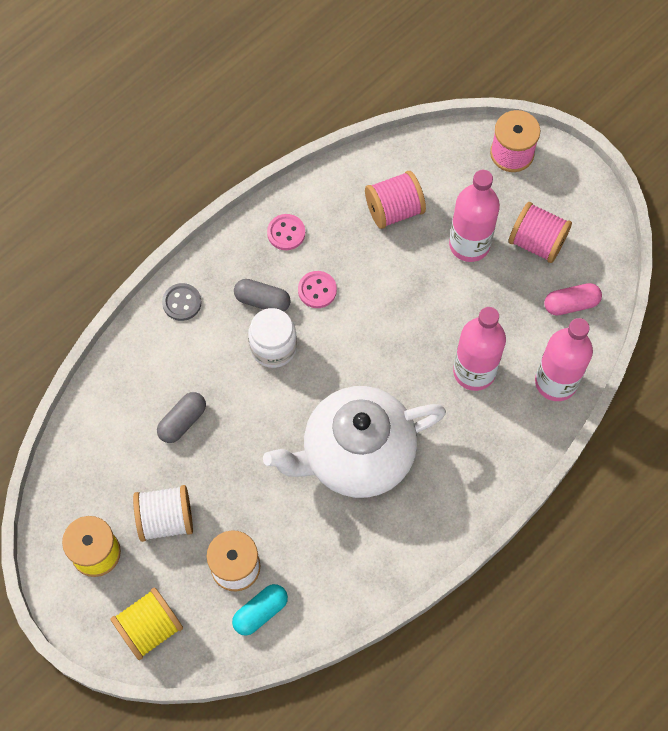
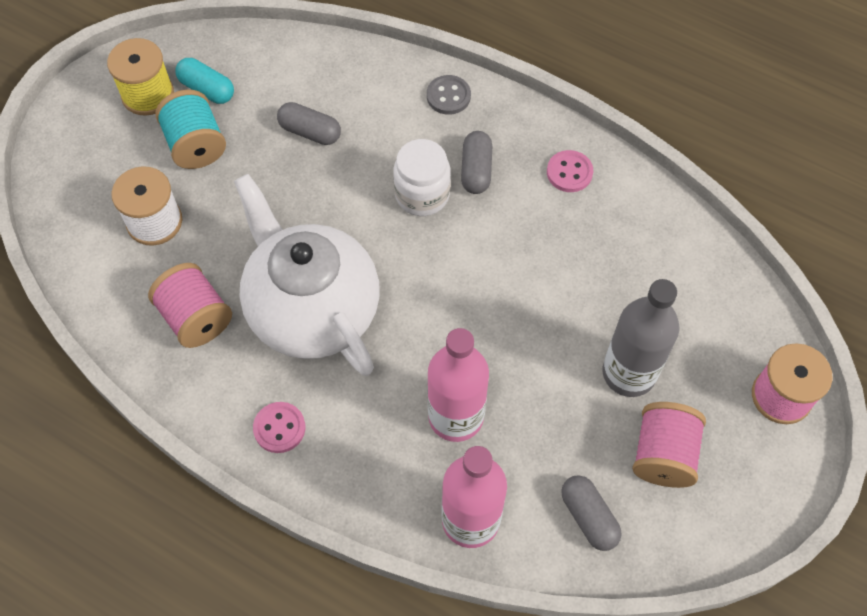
camera: 75 degrees right, 5 degrees down
(149, 628) = (74, 161): yellow spool -> none
(166, 519) = (196, 145): white spool -> turquoise spool
(260, 612) = (107, 258): turquoise capsule -> turquoise capsule (207, 89)
(317, 290) = (507, 221): pink button -> pink button (279, 428)
(394, 210) = (643, 277): pink spool -> pink spool (196, 318)
(469, 244) = (629, 373): pink bottle -> grey bottle
(571, 304) = (588, 517): pink capsule -> grey capsule

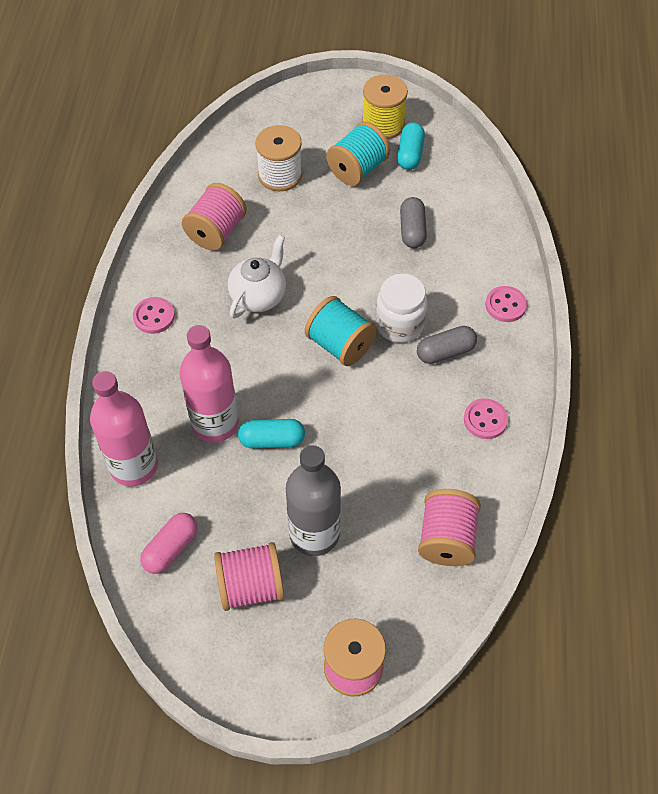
camera: 65 degrees right, 5 degrees down
(312, 309) = (259, 296): white teapot -> white teapot, size x0.52
(418, 258) = (340, 345): none -> turquoise spool
(448, 96) = (505, 305): grey button -> pink button
(503, 369) = (272, 440): none -> turquoise capsule
(588, 517) = (171, 548): grey capsule -> pink capsule
(681, 261) = (446, 538): none -> pink spool

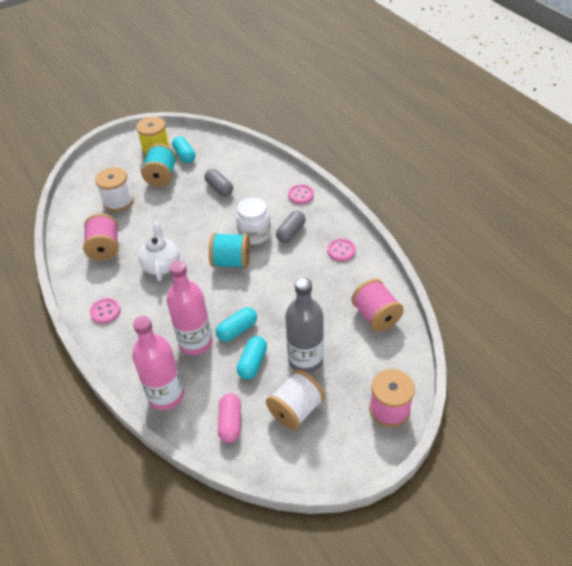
camera: 35 degrees left, 10 degrees down
(251, 586) = (296, 410): pink spool -> white spool
(253, 494) = (252, 363): none -> turquoise capsule

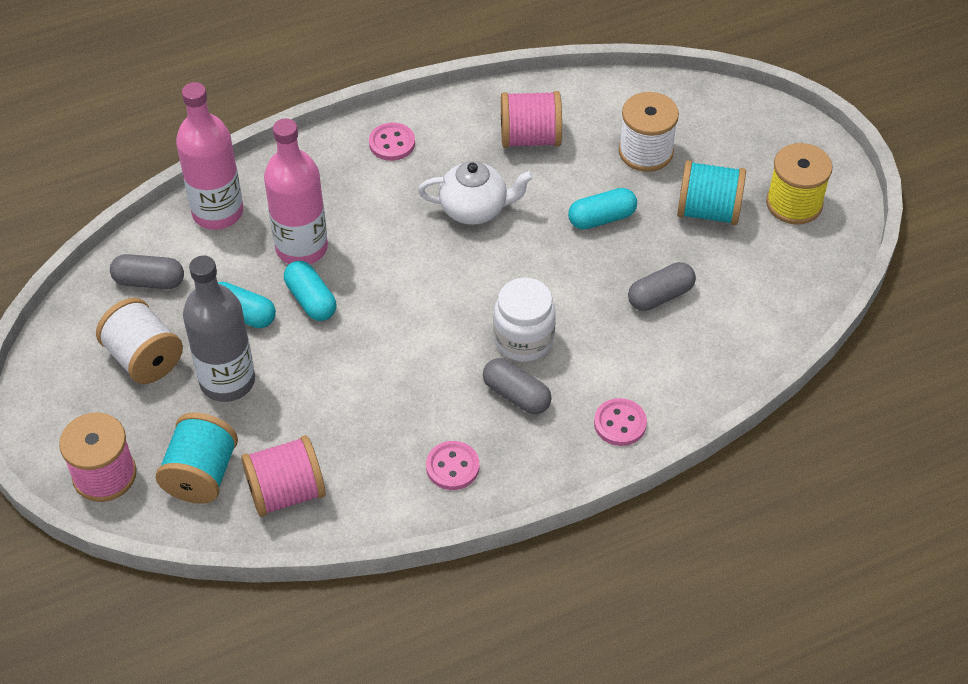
camera: 95 degrees right, 5 degrees up
(184, 155) = (769, 246): turquoise capsule -> turquoise capsule (602, 218)
(230, 423) = (149, 281): pink capsule -> grey capsule
(231, 262) = (461, 302): turquoise spool -> turquoise spool (201, 475)

